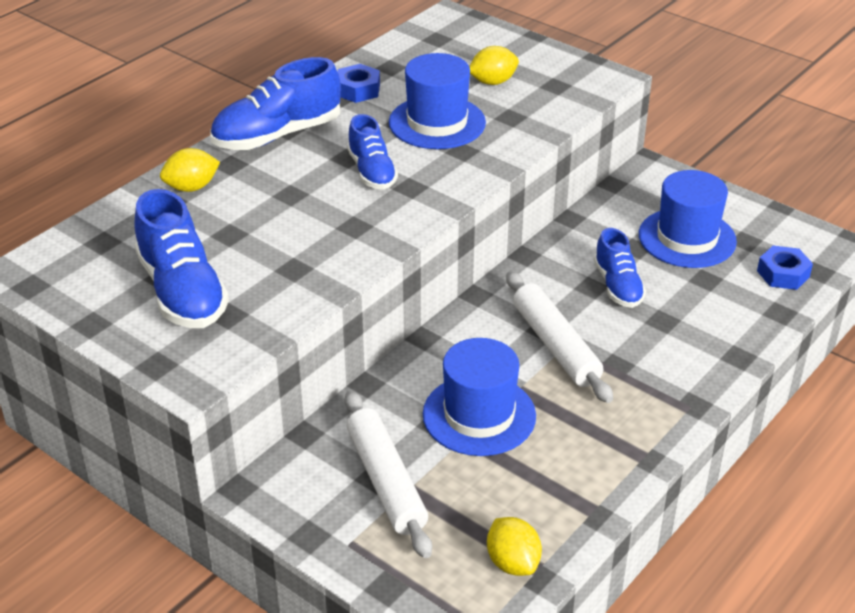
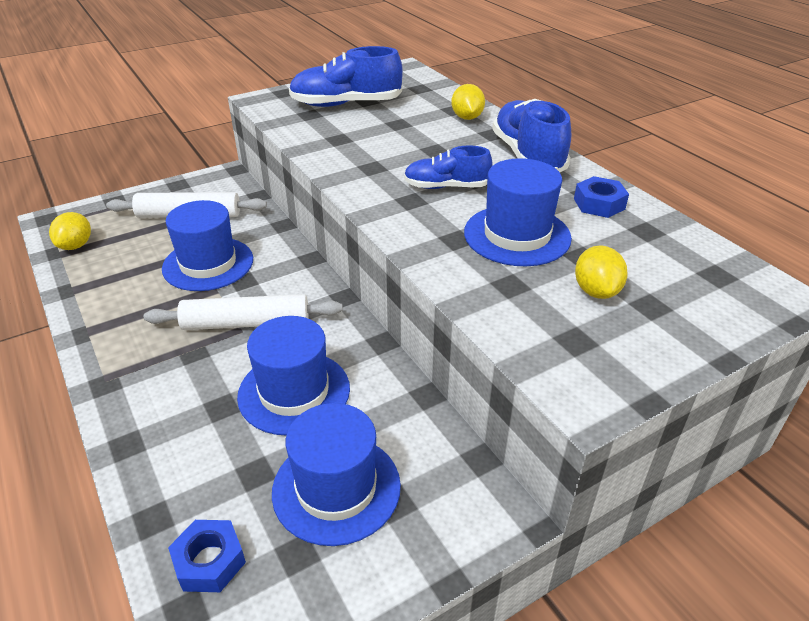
camera: 110 degrees right, 0 degrees up
(512, 562) = (76, 245): yellow lemon -> yellow lemon turned 75 degrees counterclockwise
(617, 286) = (294, 392): blue shoe -> blue hat

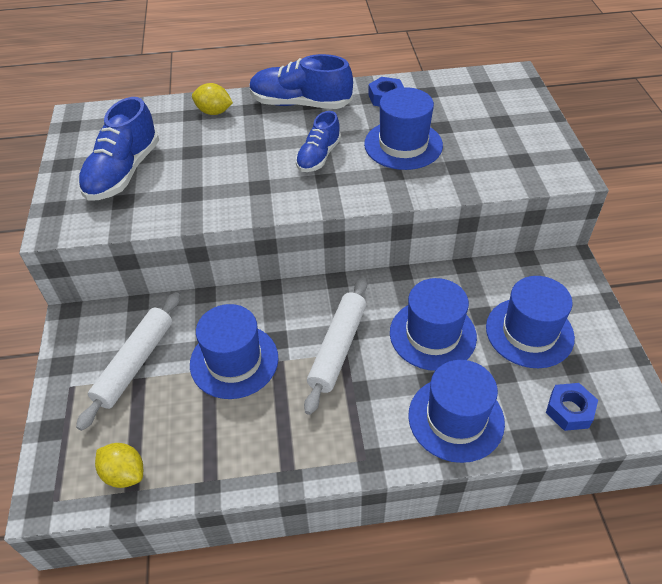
camera: 65 degrees left, 10 degrees up
(171, 441) = (456, 418): none -> blue hat
(596, 291) = (479, 135): yellow lemon -> none

